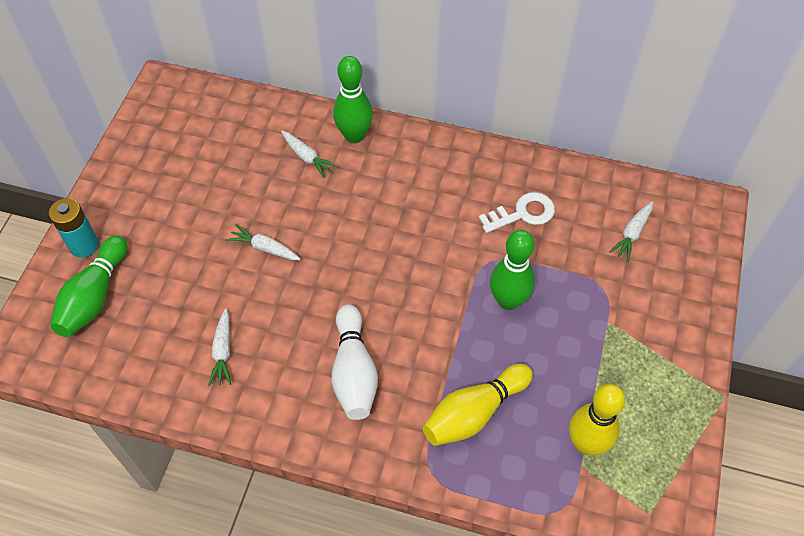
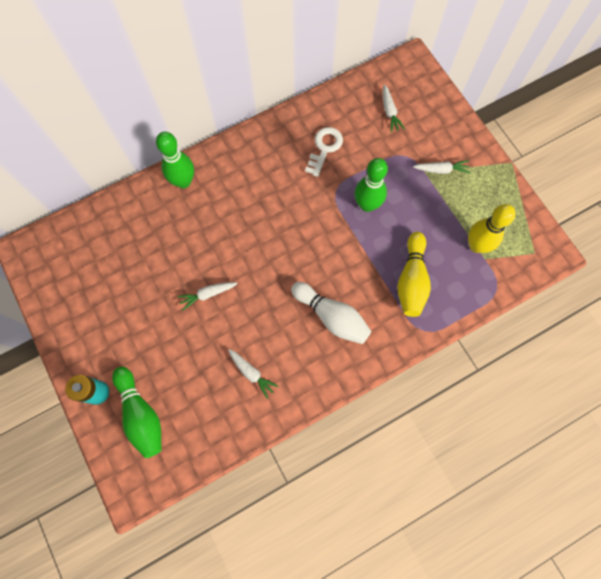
camera: 45 degrees left, 15 degrees up
(307, 157) = (170, 219): white carrot -> white carrot (441, 170)

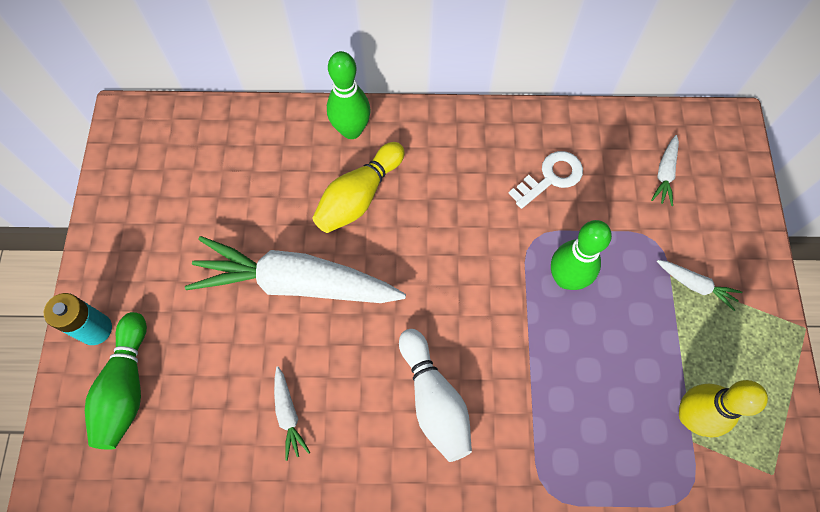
camera: 30 degrees right, 5 degrees down
(208, 294) = (296, 282): white carrot -> white carrot, size x2.48
(411, 280) = (570, 412): yellow bowling pin -> yellow bowling pin (359, 196)

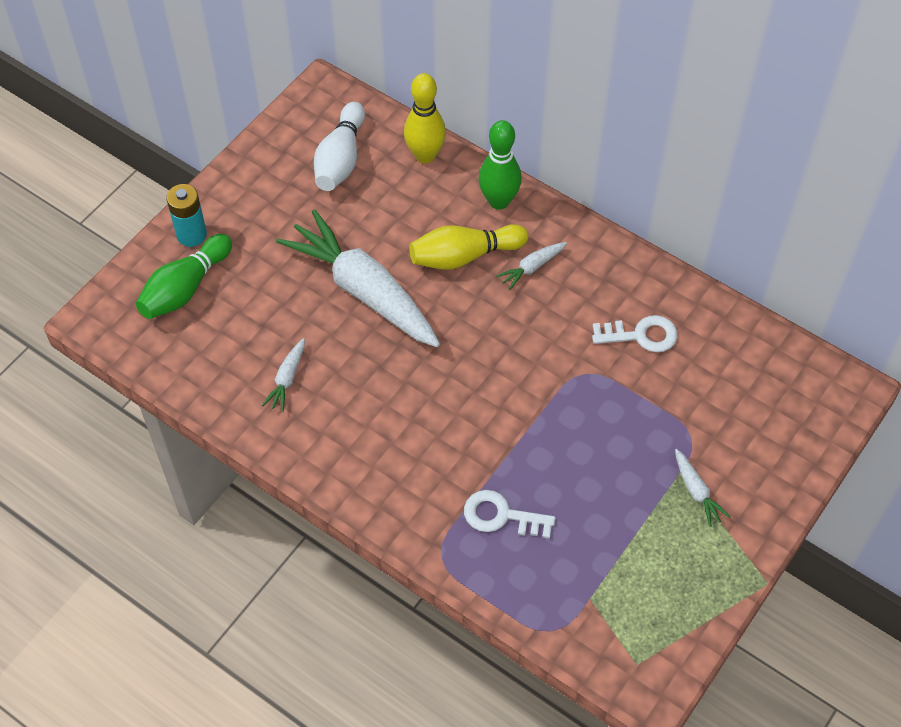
camera: 35 degrees right, 10 degrees down
(434, 400) = (404, 438): white bowling pin -> white bowling pin (340, 159)
(566, 278) = (587, 418): green bowling pin -> none
(568, 416) = (502, 516): none -> white key
(664, 174) = (748, 391): white carrot -> white carrot (532, 267)
(690, 416) = (604, 580): yellow bowling pin -> yellow bowling pin (425, 155)

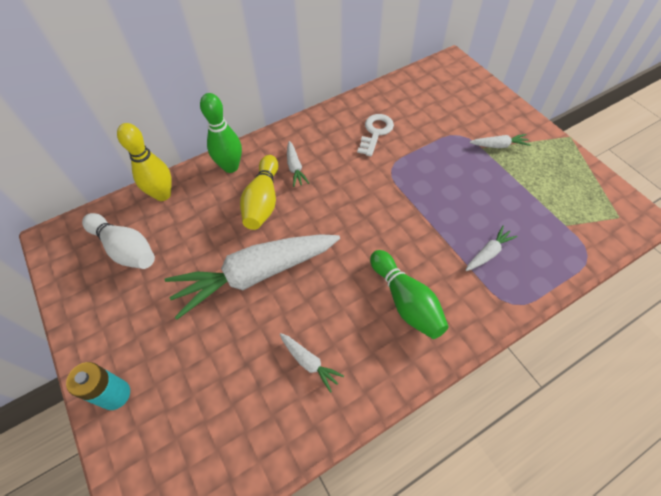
camera: 65 degrees left, 0 degrees up
(185, 288) = (168, 421): green bowling pin -> green bowling pin (406, 301)
(502, 516) = (488, 253): white key -> white carrot

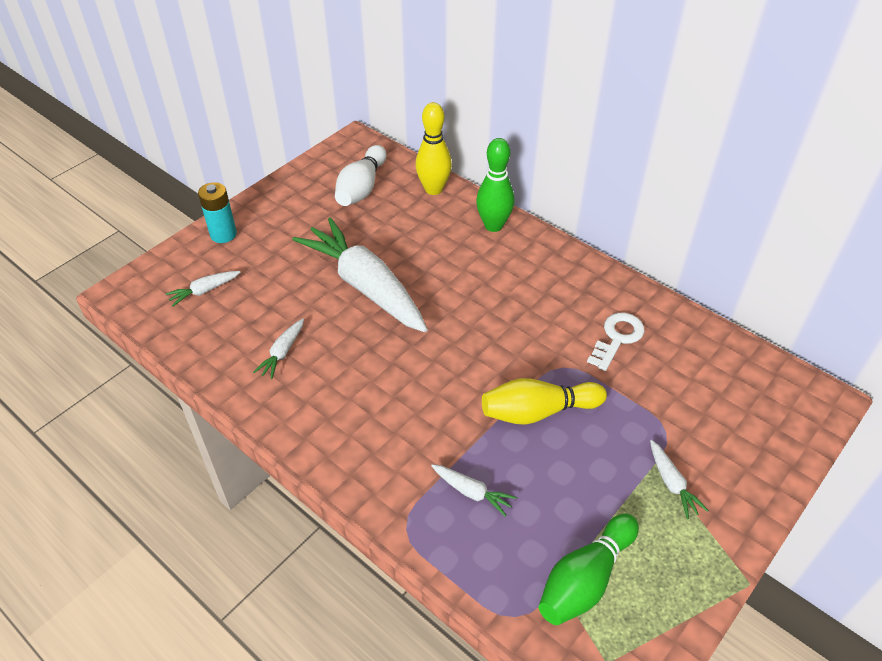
camera: 70 degrees right, 10 degrees down
(263, 201) = (458, 264): yellow bowling pin -> yellow bowling pin (538, 411)
(295, 168) = (518, 277): white carrot -> white carrot (204, 291)
(375, 132) = (617, 338): white key -> white key turned 60 degrees counterclockwise
(406, 301) = (375, 418): green bowling pin -> green bowling pin (585, 579)

